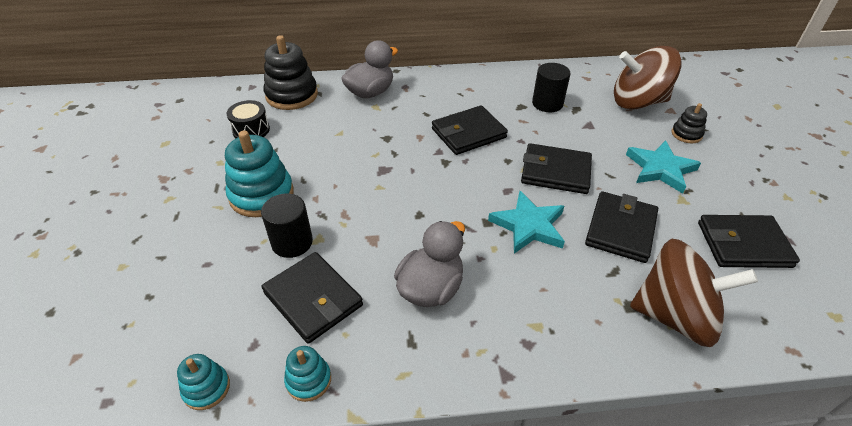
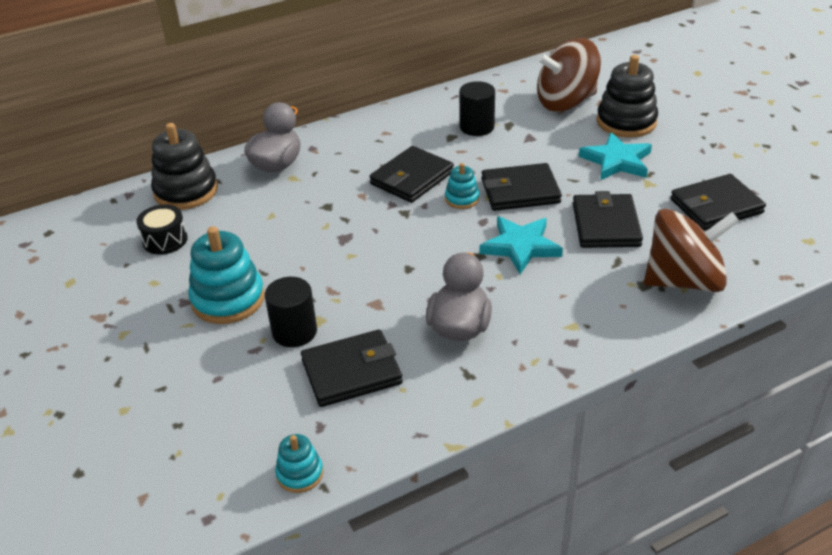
camera: 20 degrees left, 5 degrees down
(308, 380) = (393, 434): turquoise stacking toy -> turquoise stacking toy (462, 199)
(313, 299) = (351, 372): black wallet -> black wallet turned 45 degrees counterclockwise
(686, 134) = (626, 122): black stacking toy -> black stacking toy, size x1.90

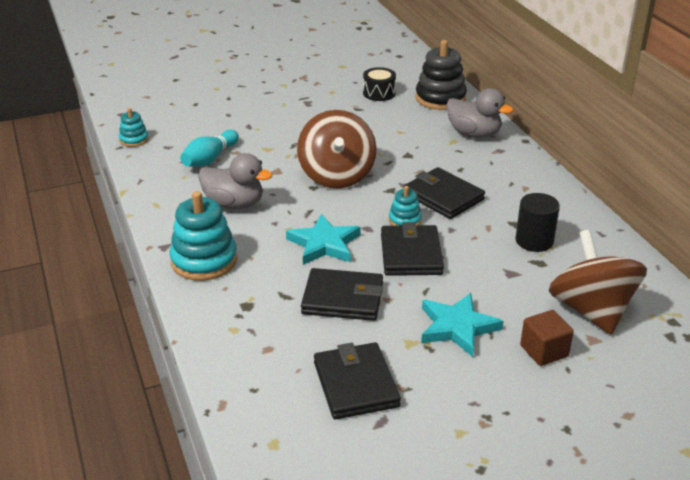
camera: 95 degrees right, 5 degrees down
(228, 299) = (303, 116): turquoise stacking toy -> turquoise stacking toy (204, 261)
(294, 332) = (259, 139): black cylinder -> none
(351, 372) = (210, 159): black wallet -> turquoise bowling pin
(626, 122) = (544, 351): black stacking toy -> brown cube
(684, 280) = (243, 331): brown spinning top -> brown spinning top (337, 175)

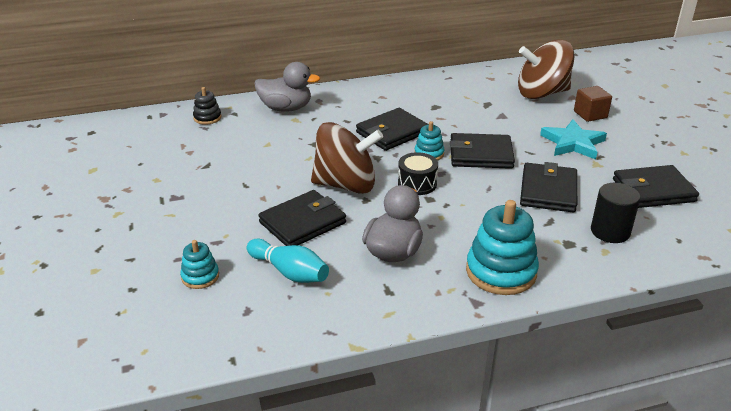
camera: 85 degrees left, 0 degrees up
(134, 140) = (216, 345): turquoise stacking toy -> turquoise stacking toy (200, 276)
(275, 159) = (302, 222): none -> black wallet
(324, 244) = (467, 197): turquoise star -> none
(379, 93) = (177, 150): black drum -> black drum (417, 184)
(440, 98) = (207, 118): black stacking toy -> black stacking toy, size x0.53
(474, 134) = (286, 108): grey duck -> grey duck turned 60 degrees clockwise
(534, 241) = (459, 102): black cylinder -> black cylinder (610, 231)

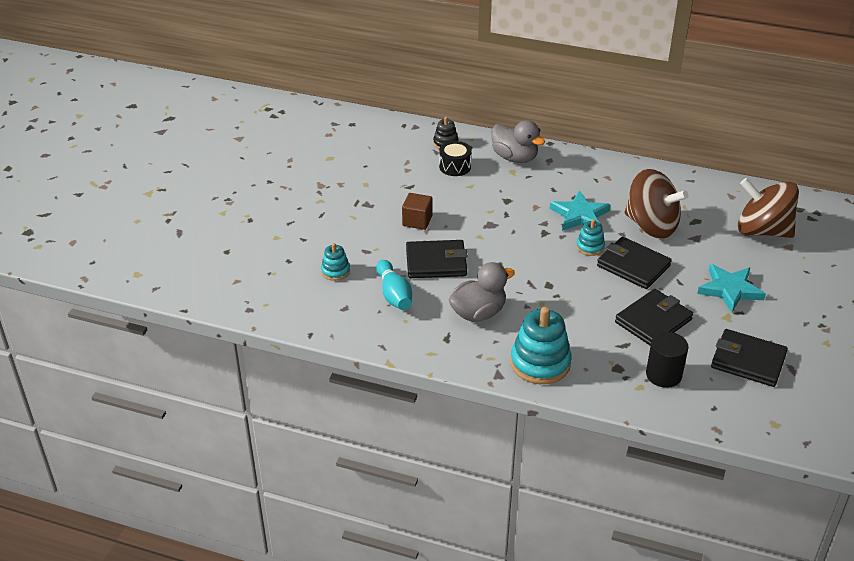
camera: 35 degrees right, 5 degrees up
(346, 185) = (496, 246): brown spinning top -> brown spinning top (651, 226)
(392, 132) = (580, 215): black wallet -> turquoise star
(417, 184) = (552, 268): black drum -> black drum (455, 167)
(590, 114) = (783, 270): brown cube -> brown cube (417, 221)

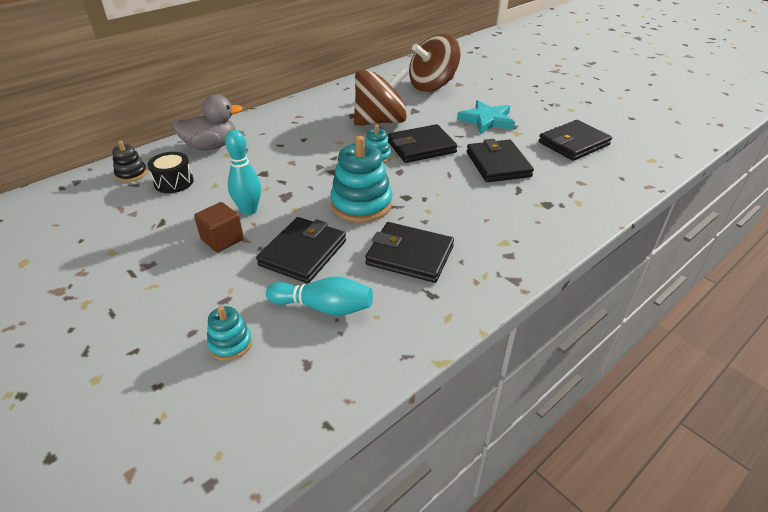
camera: 60 degrees left, 0 degrees up
(457, 216) = (249, 210): none -> turquoise bowling pin
(478, 313) = (410, 255): grey duck -> black wallet
(540, 363) = (514, 245): turquoise stacking toy -> turquoise stacking toy (361, 204)
(580, 215) = (330, 146): turquoise star -> none
(663, 375) = (569, 185): black cylinder -> none

